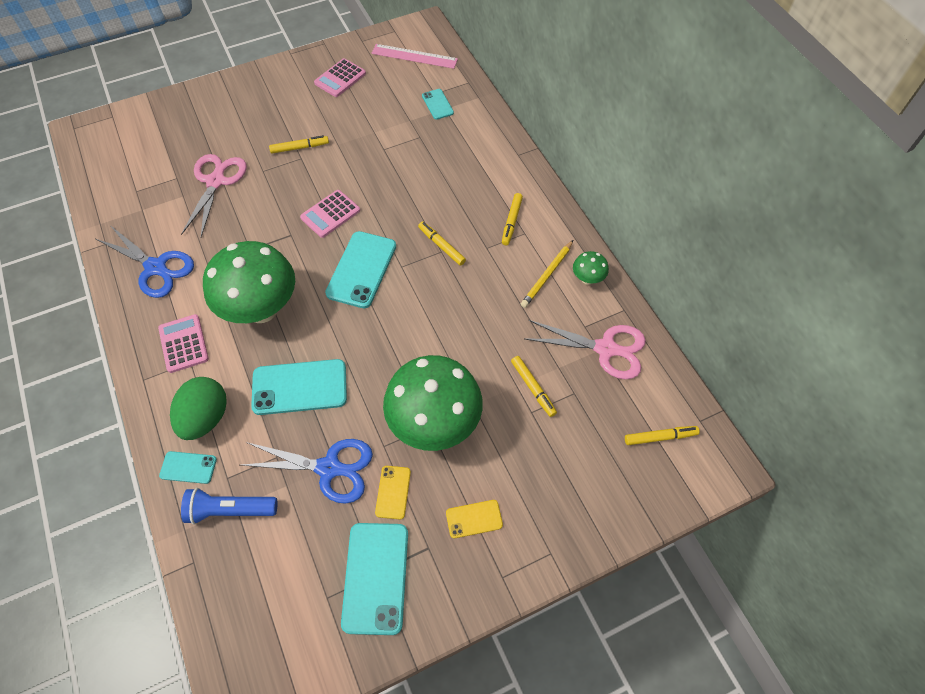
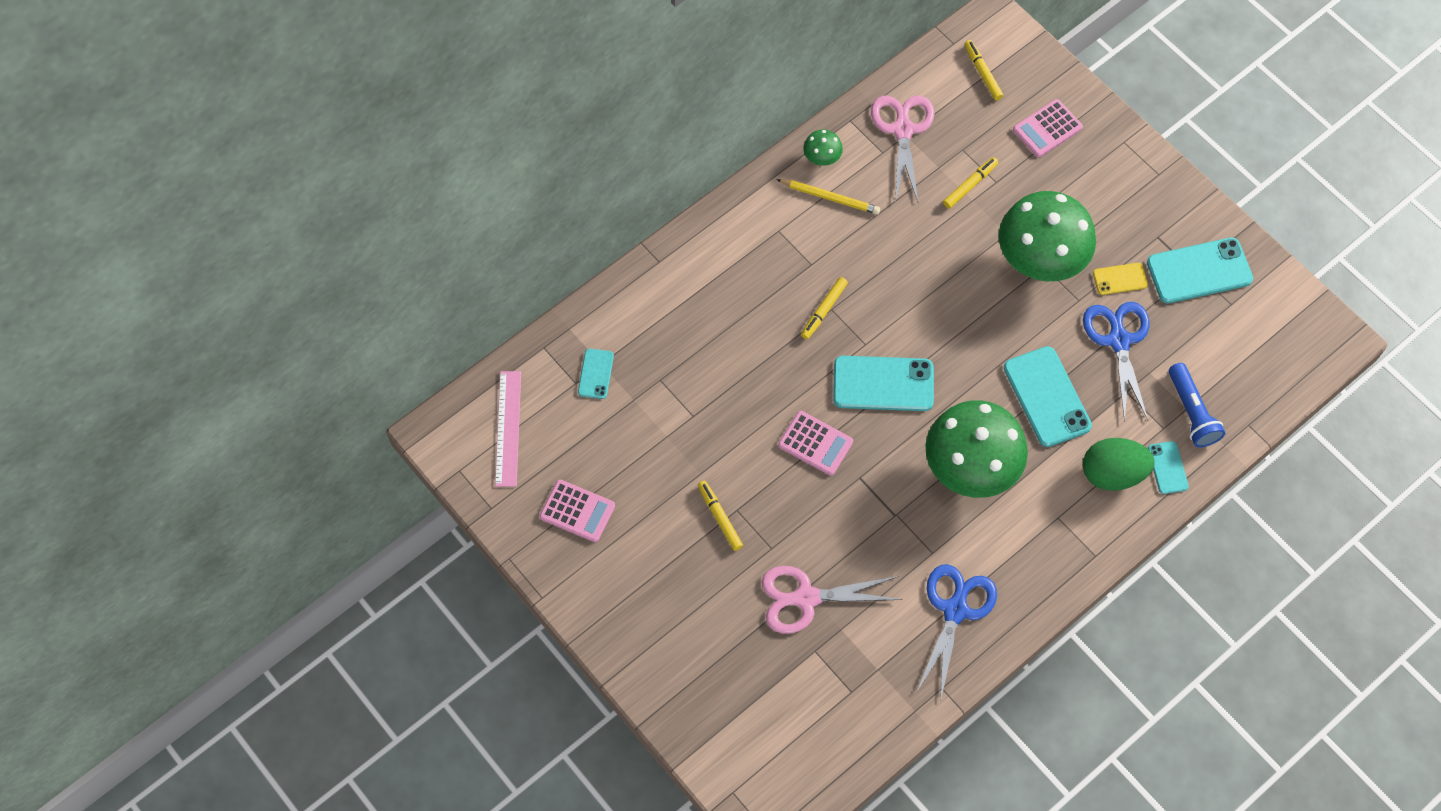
camera: 105 degrees left, 5 degrees up
(183, 344) = (1040, 533): pink calculator -> pink calculator (1047, 129)
(437, 104) = (596, 374): turquoise phone -> turquoise phone turned 45 degrees counterclockwise
(474, 519) = (1118, 207): yellow phone -> none
(511, 221) = (766, 247): yellow marker -> none

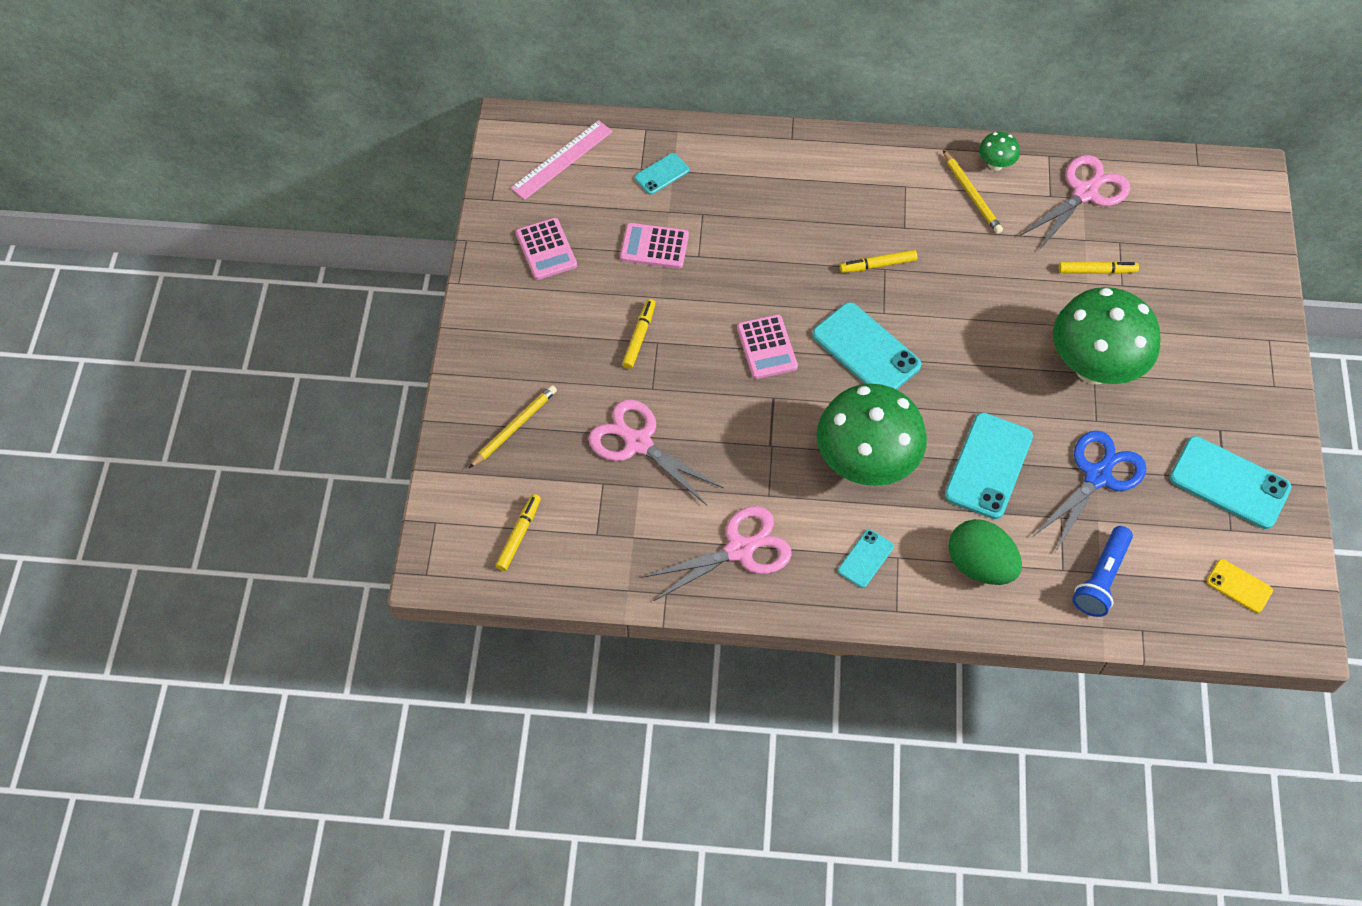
camera: 45 degrees right, 5 degrees down
(708, 669) = (514, 427): none -> yellow pencil
(955, 610) = (739, 550): blue scissors -> pink scissors
(982, 73) = (1198, 202): yellow marker -> yellow marker (519, 535)
(1047, 129) = (1210, 281): pink calculator -> pink calculator (654, 246)
(1120, 279) = (1150, 433): yellow phone -> yellow phone (1239, 586)
(1167, 467) = (1033, 601): turquoise phone -> turquoise phone (865, 558)

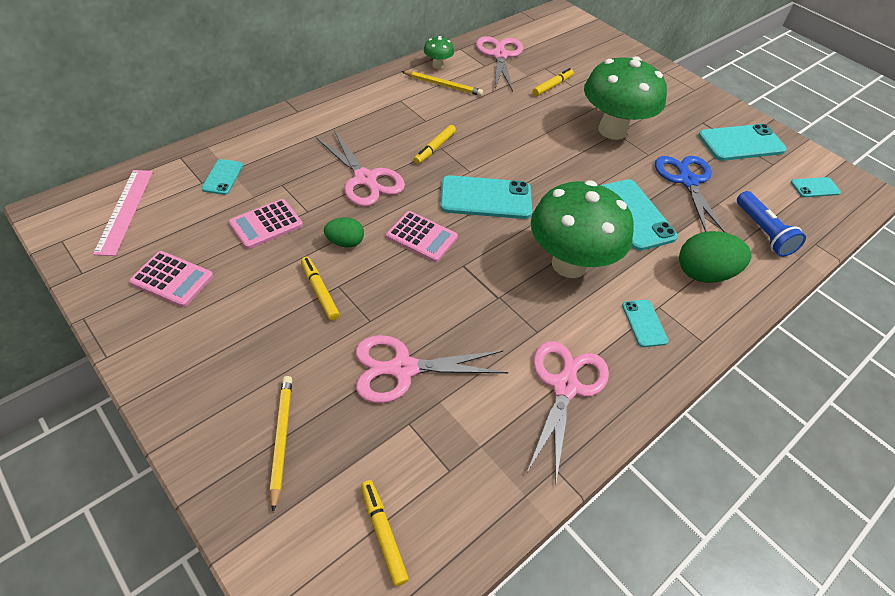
camera: 50 degrees left, 10 degrees down
(700, 307) = (345, 242): none -> green egg
(778, 256) = (365, 179): none -> pink scissors
(1239, 586) = (815, 187): yellow phone -> turquoise phone

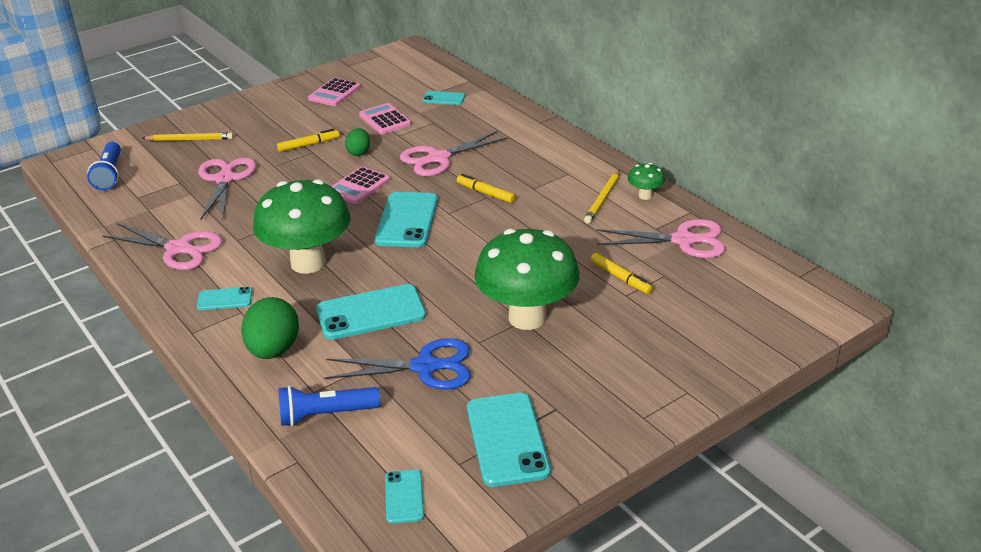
camera: 100 degrees right, 15 degrees down
(125, 211) = (407, 69): pink ruler -> none
(383, 534) = (109, 174): yellow marker -> blue flashlight

